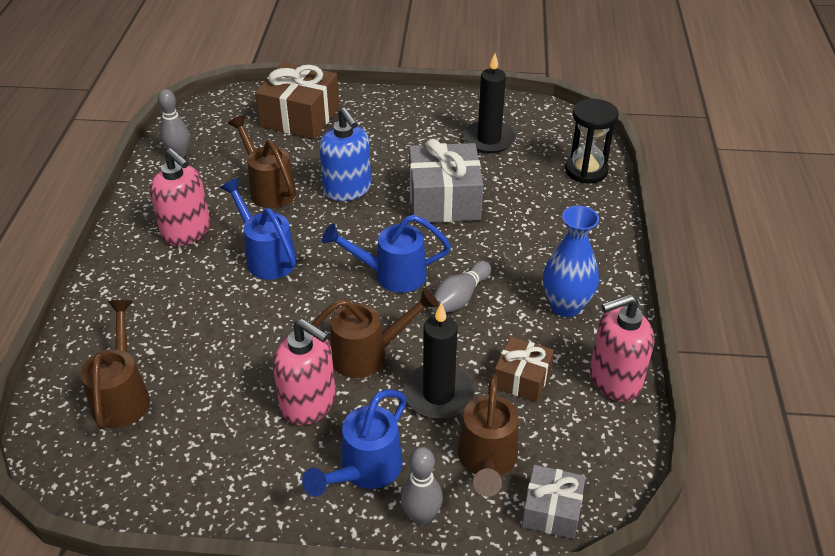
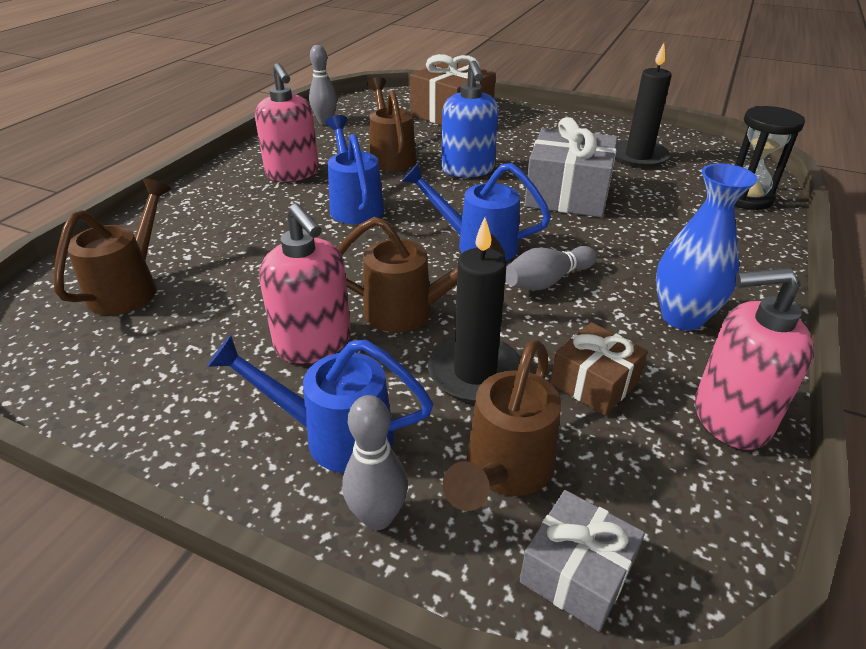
camera: 20 degrees right, 5 degrees down
(364, 471) = (334, 435): blue watering can -> blue watering can turned 45 degrees clockwise

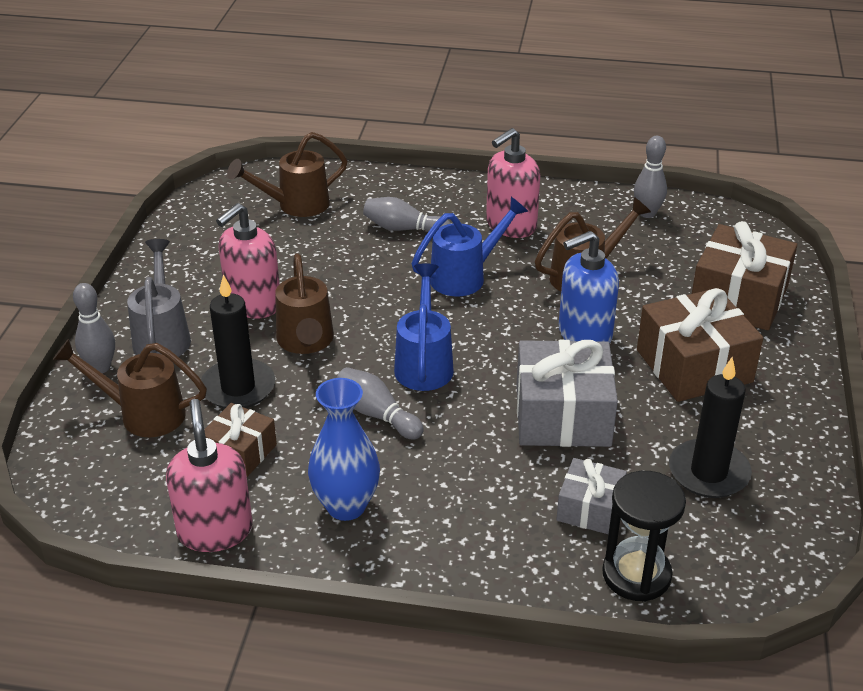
camera: 75 degrees right, 0 degrees up
(131, 287) = (295, 205): brown watering can -> brown watering can turned 150 degrees clockwise
(249, 224) = (404, 229): none -> grey bowling pin
(334, 435) = (162, 335): blue watering can -> grey watering can
(522, 140) = (694, 366): none -> brown gift
(576, 573) = (68, 452): grey gift -> grey gift (590, 508)

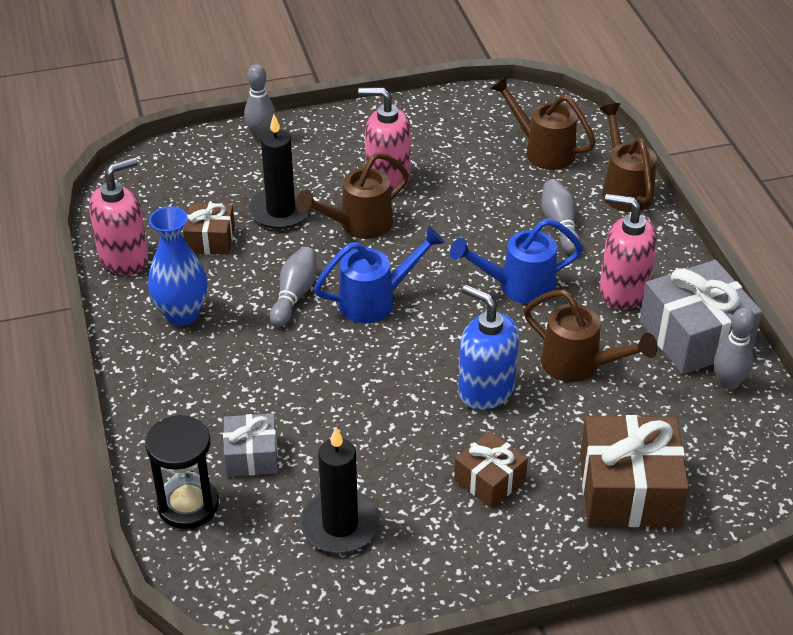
camera: 65 degrees right, 5 degrees up
(142, 414) = (223, 176): brown watering can -> brown watering can (624, 189)
(162, 335) = (317, 150): grey watering can -> none
(466, 276) = (517, 287): blue watering can -> blue watering can turned 135 degrees clockwise
(562, 415) = (360, 406): grey gift -> grey gift (695, 336)
(694, 366) = (489, 480): brown gift -> brown gift, size x0.57

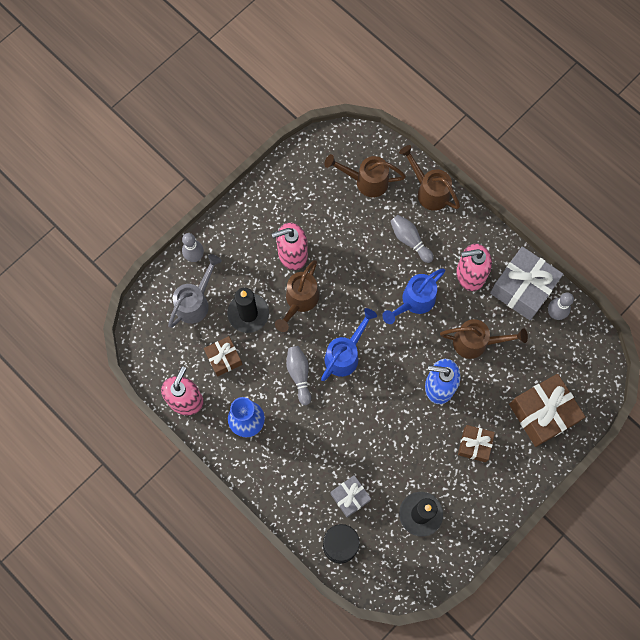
camera: 30 degrees left, 30 degrees up
(225, 175) = (196, 302): none -> grey watering can

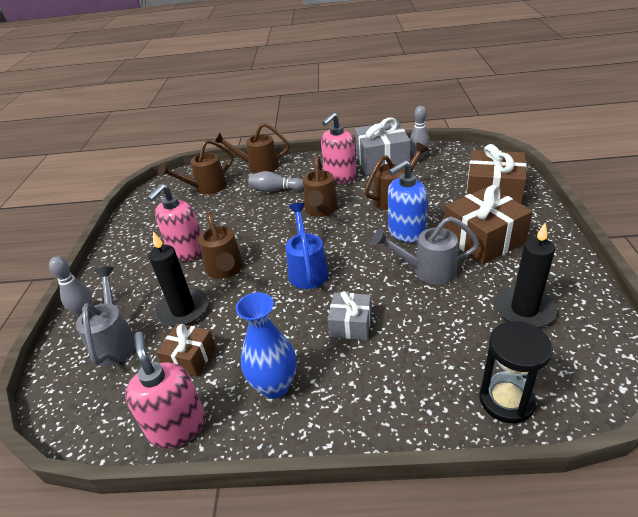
camera: 40 degrees left, 35 degrees down
(299, 375) = (283, 311): grey bowling pin -> none
(350, 497) = (452, 353): grey gift -> grey gift (350, 324)
(408, 431) = (426, 271): none -> grey watering can
(414, 302) = (320, 210): blue watering can -> brown watering can
(474, 445) = (483, 239): brown gift -> brown gift, size x1.77

